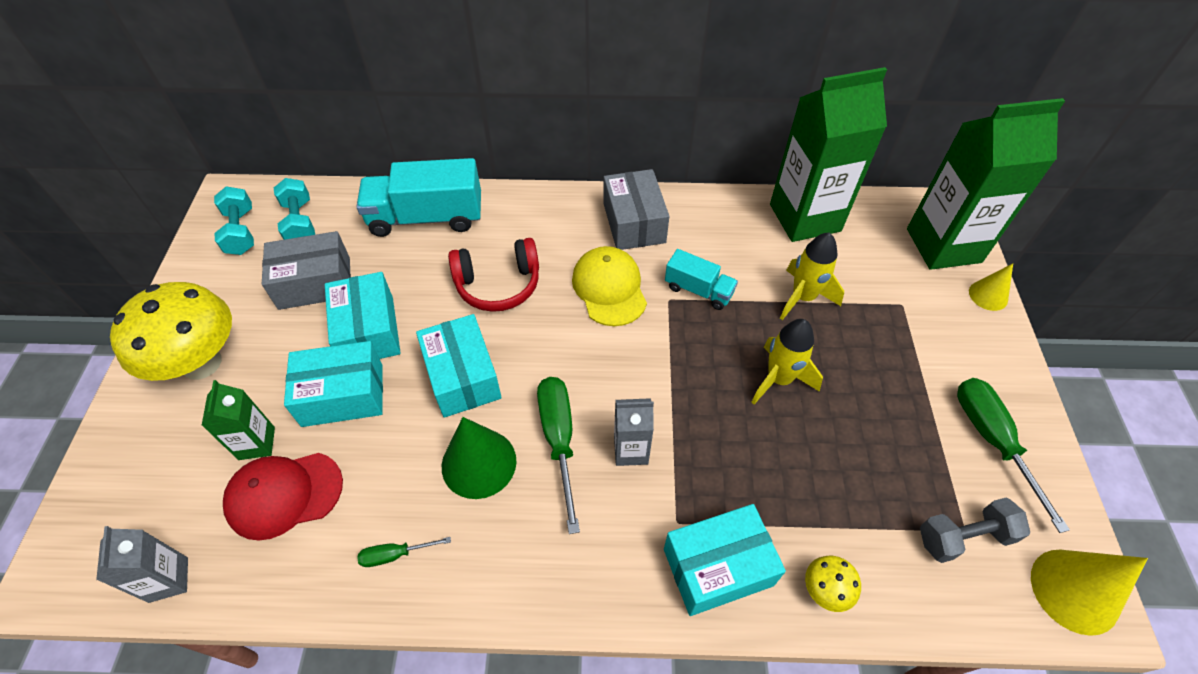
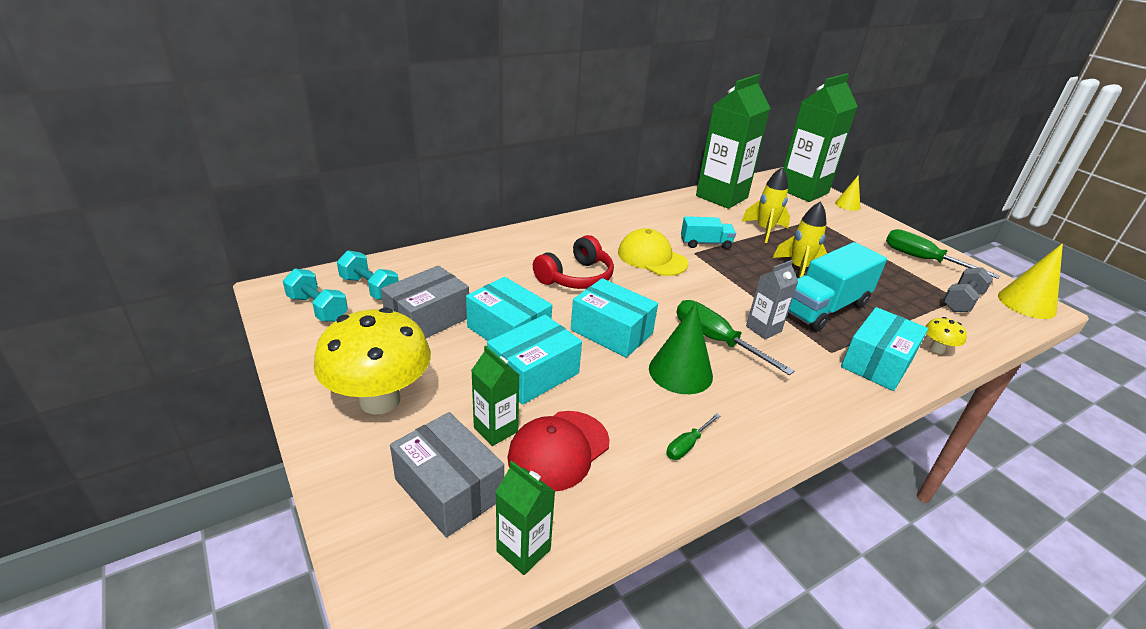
camera: 35 degrees left, 20 degrees down
(168, 579) = (523, 550): grey carton -> green carton
(426, 218) = (477, 258): turquoise truck -> turquoise truck (824, 308)
(634, 223) = (627, 223): grey box -> grey box (449, 489)

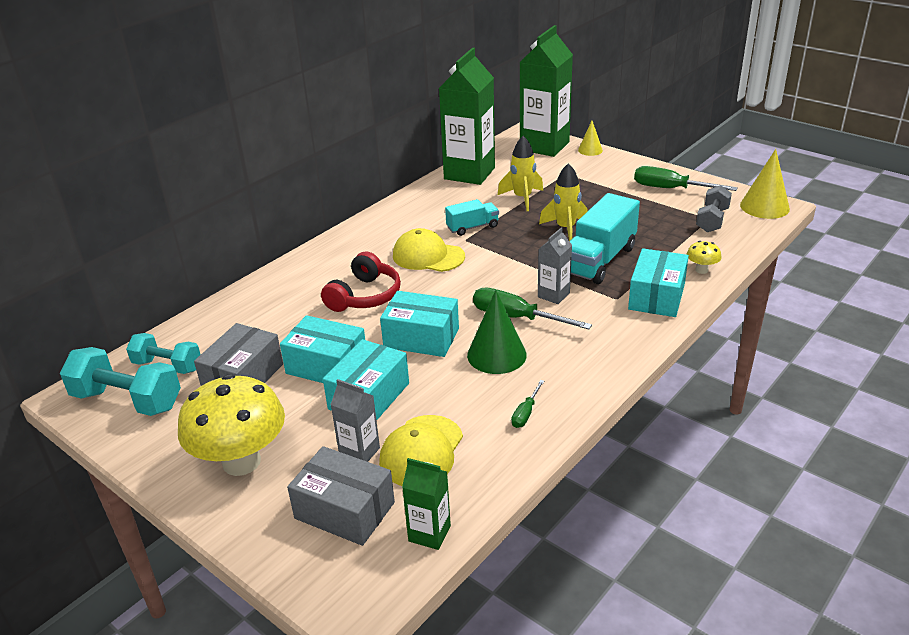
camera: 15 degrees left, 0 degrees up
(318, 308) = (127, 400): turquoise dumbbell -> turquoise dumbbell, size x1.53
(496, 429) = (359, 452): green carton -> grey carton
(558, 450) = (421, 451): red cap -> yellow cap

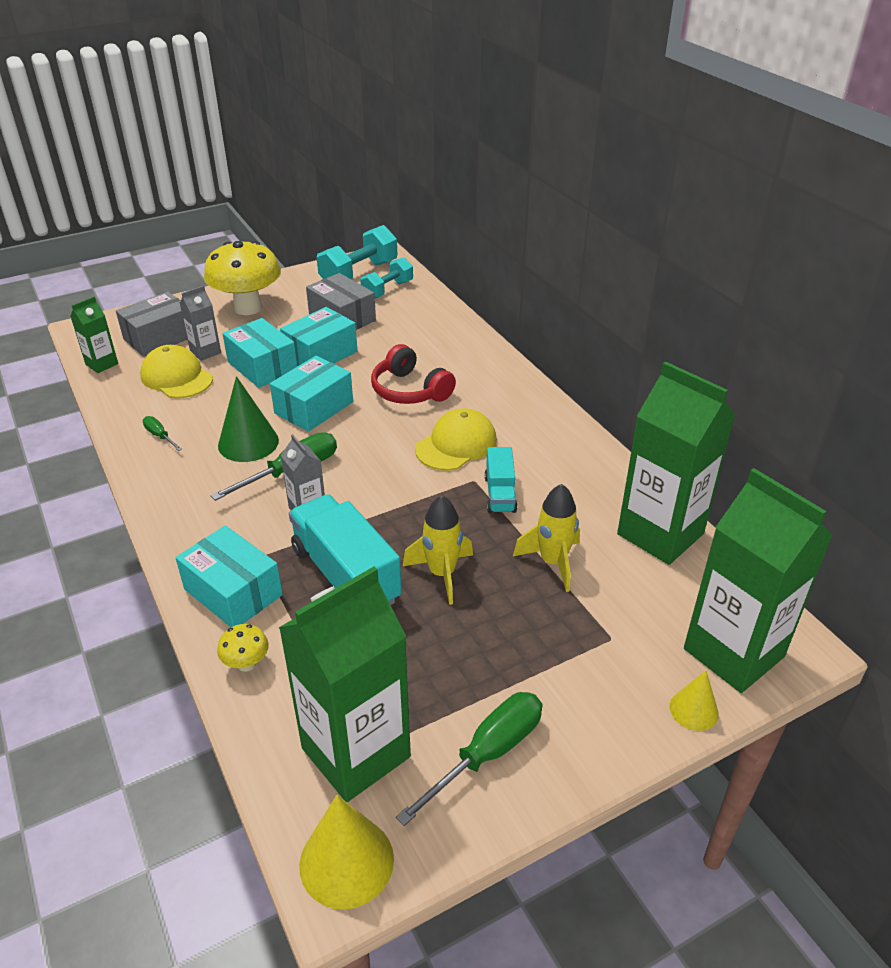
camera: 110 degrees right, 5 degrees up
(712, 220) = (356, 752): grey dumbbell -> green carton

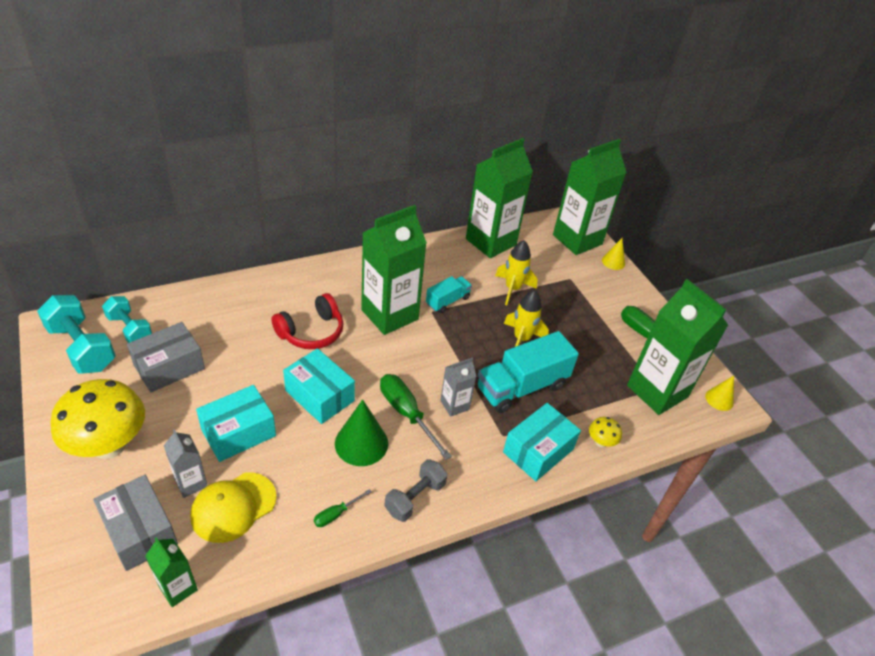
camera: 90 degrees left, 5 degrees up
(172, 487) = (415, 498): none -> grey dumbbell
(320, 354) = (232, 387): turquoise box -> none
(346, 861) = (719, 399): yellow cone -> yellow cone, size x0.59
(456, 444) = (389, 314): yellow cap -> green carton
(500, 494) = (447, 301): turquoise truck -> turquoise truck turned 45 degrees counterclockwise

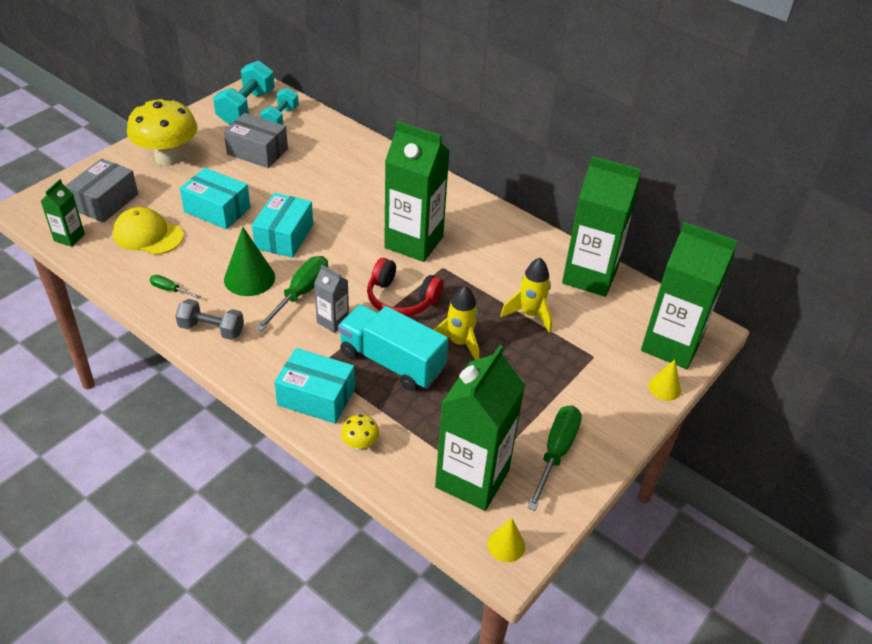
camera: 65 degrees right, 0 degrees up
(191, 483) = (157, 207): grey carton -> none
(311, 332) = (352, 205): red headphones -> red headphones (401, 299)
(447, 301) = (467, 273): turquoise truck -> none

